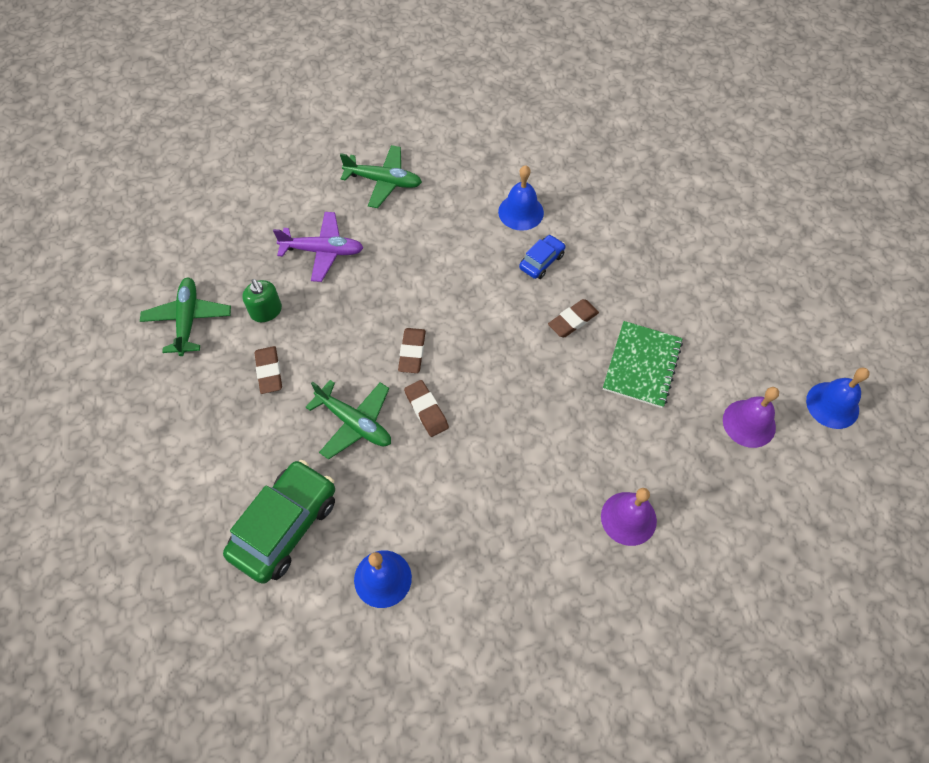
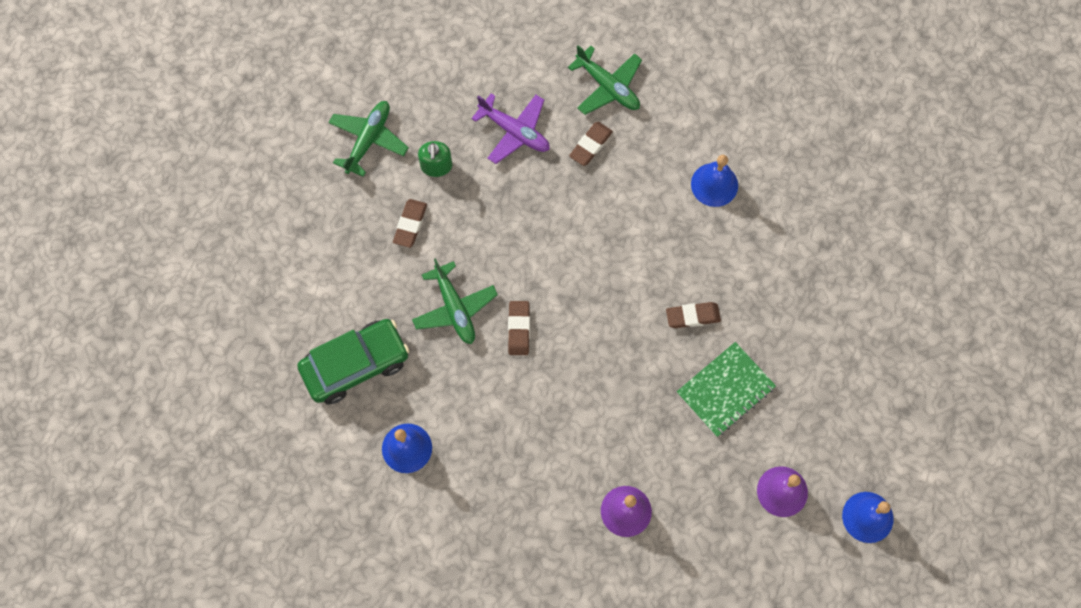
camera: 30 degrees right, 10 degrees up
(412, 352) = (537, 271): brown eraser -> brown eraser (590, 145)
(541, 261) = (701, 244): blue car -> none

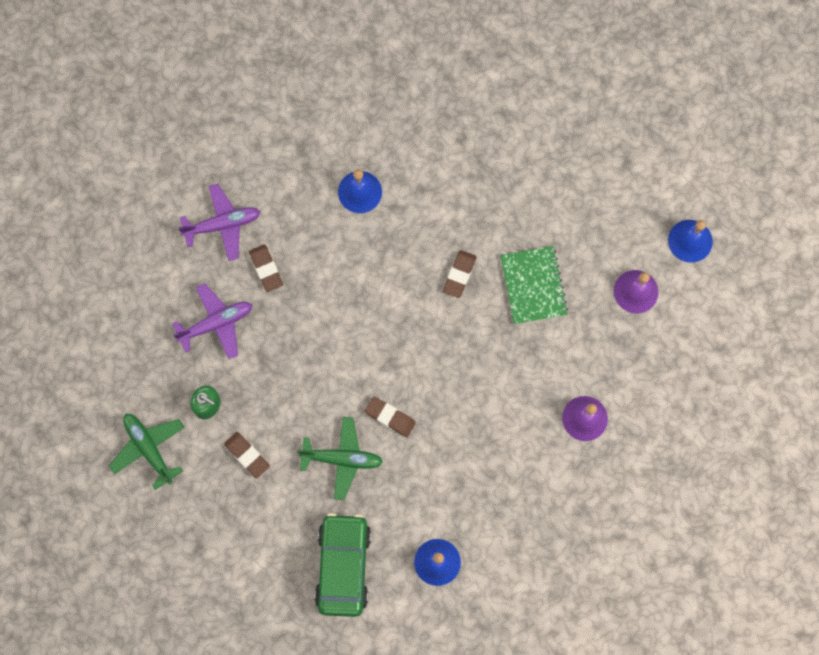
camera: 60 degrees left, 5 degrees up
(608, 87) = (222, 225): green plane -> purple plane

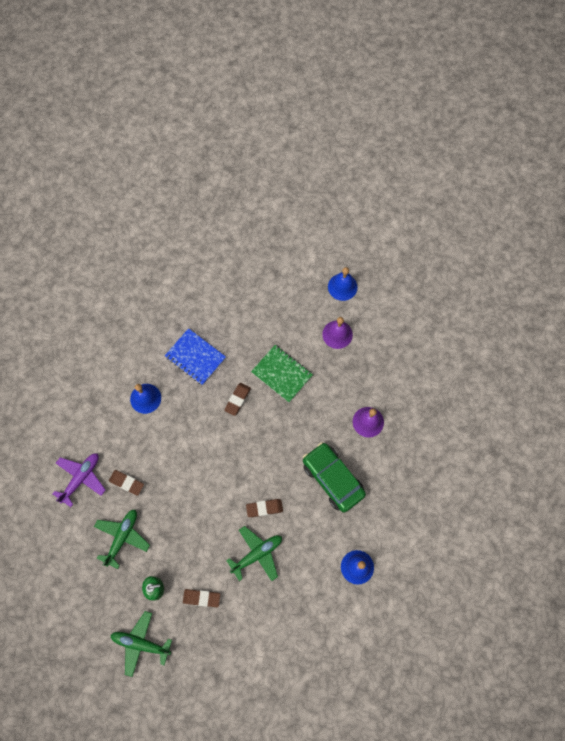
camera: 40 degrees left, 5 degrees down
(216, 323) = (122, 537): purple plane -> green plane
(343, 566) = (308, 615): green car -> green car (332, 479)
(452, 189) = (195, 357): none -> blue notebook
(459, 275) = (237, 399): brown eraser -> brown eraser turned 45 degrees clockwise

